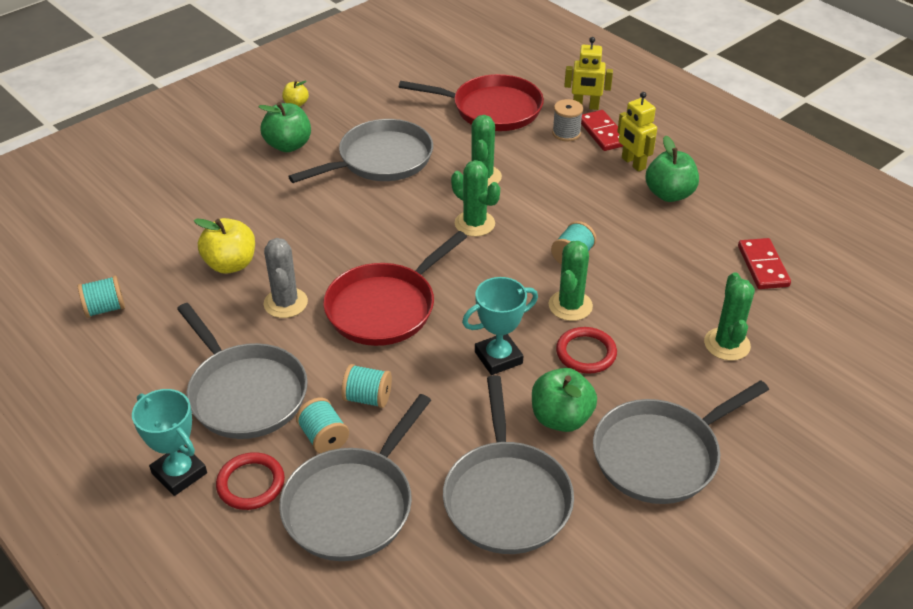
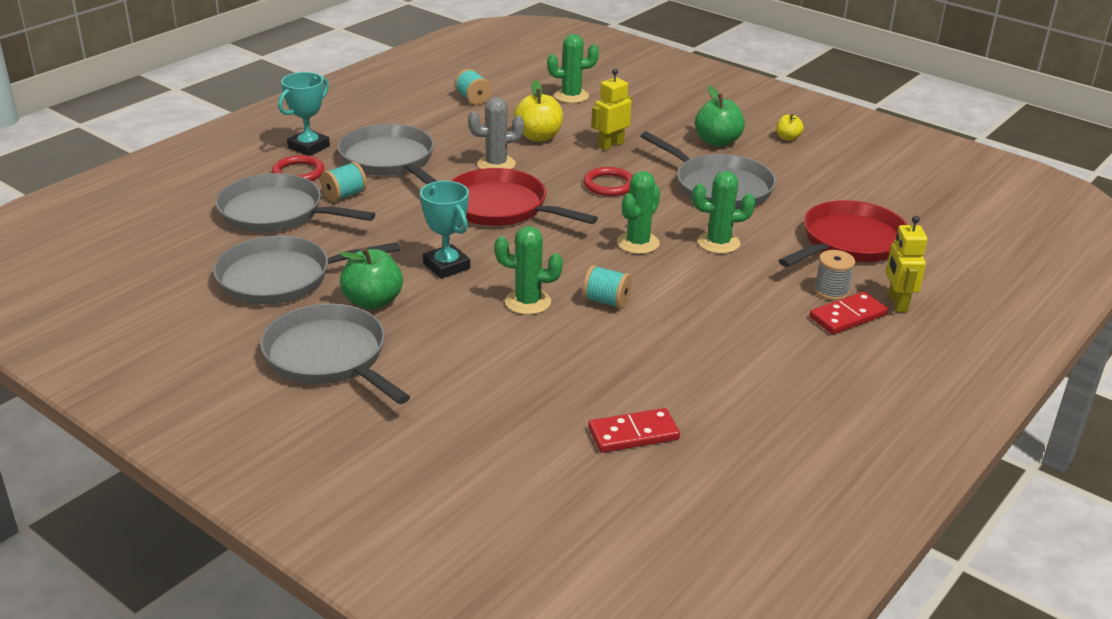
camera: 80 degrees right, 10 degrees down
(245, 393) = (389, 160): grey pan -> grey pan turned 105 degrees clockwise
(367, 398) = (389, 209): turquoise spool -> none
(492, 109) = (849, 242): red pan -> red pan turned 135 degrees counterclockwise
(586, 353) = (461, 313): red ring -> red ring (609, 185)
(633, 163) = (796, 338): yellow robot -> yellow robot (610, 145)
(669, 194) = (746, 365): green apple -> none
(727, 344) = (489, 402): green cactus -> green cactus (571, 96)

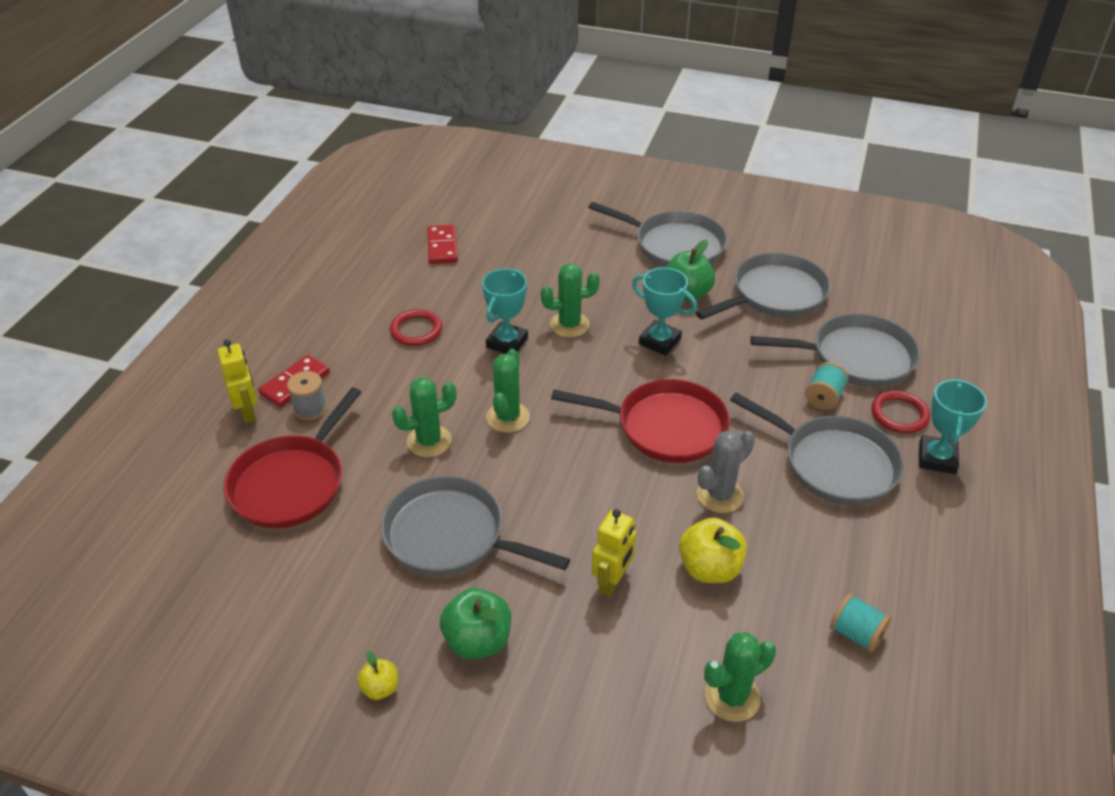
camera: 160 degrees right, 10 degrees up
(606, 301) = (507, 343): turquoise spool -> turquoise trophy
(609, 185) = (576, 499): red ring -> red ring (416, 330)
(633, 434) = (442, 247): red domino -> red domino turned 60 degrees counterclockwise

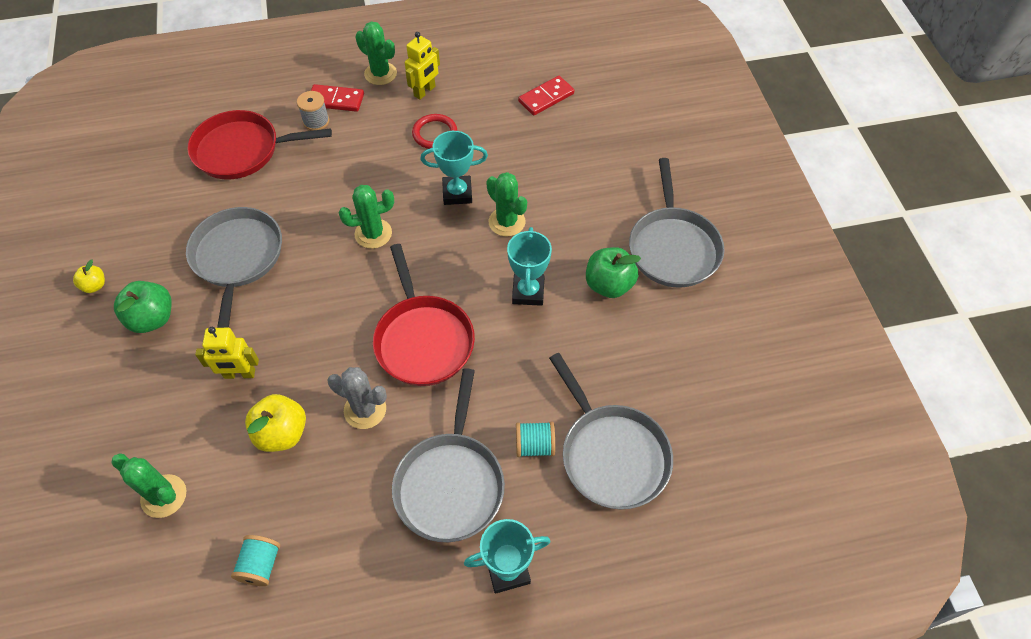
camera: 60 degrees right, 15 degrees up
(248, 411) = (295, 92): yellow robot -> yellow robot (425, 91)
(429, 441) = (321, 201): green cactus -> green cactus (380, 74)
(775, 294) = (659, 353): grey pan -> none
(899, 415) = (550, 518): red ring -> none

